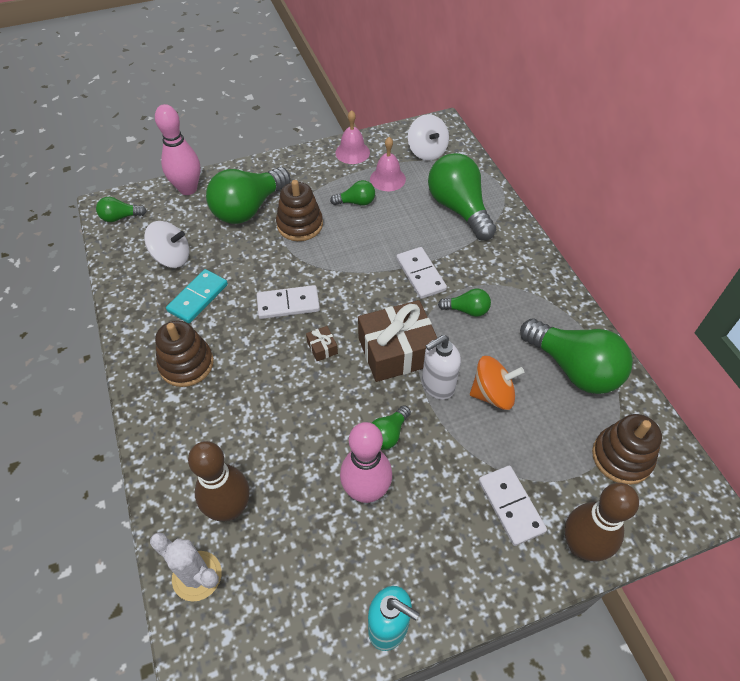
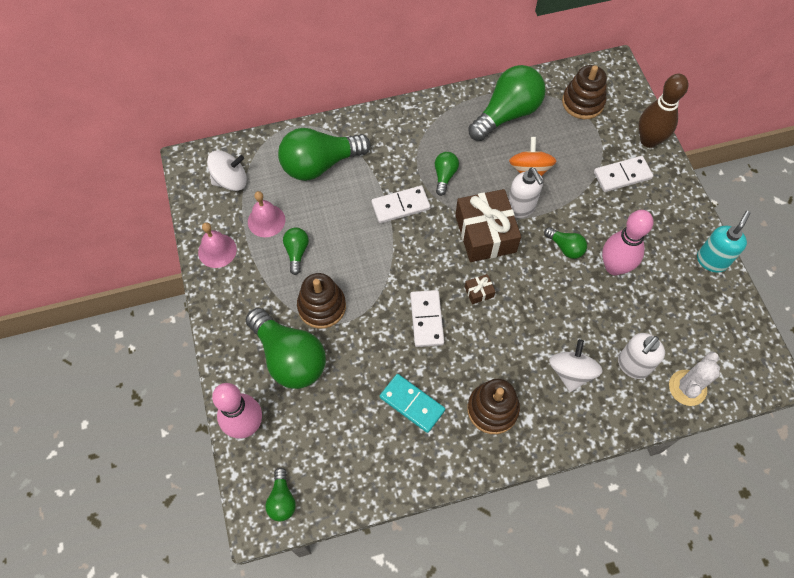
camera: 85 degrees left, 10 degrees up
(172, 257) = (353, 434): white spinning top -> white spinning top (571, 372)
(230, 508) = (632, 365): brown bowling pin -> white soap dispenser

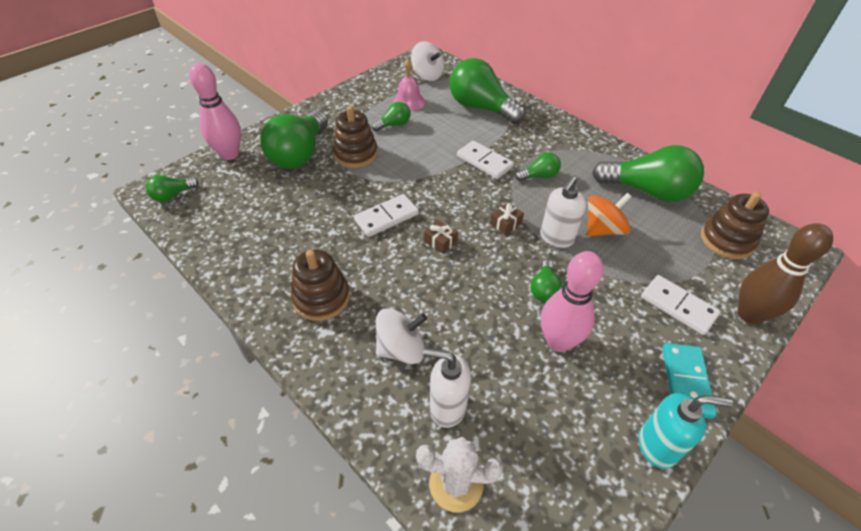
camera: 60 degrees right, 15 degrees down
(217, 250) = (365, 90): pink bell -> none
(412, 403) = (297, 238): turquoise domino -> turquoise domino (686, 381)
(485, 233) = (505, 223): brown gift -> brown gift, size x0.41

